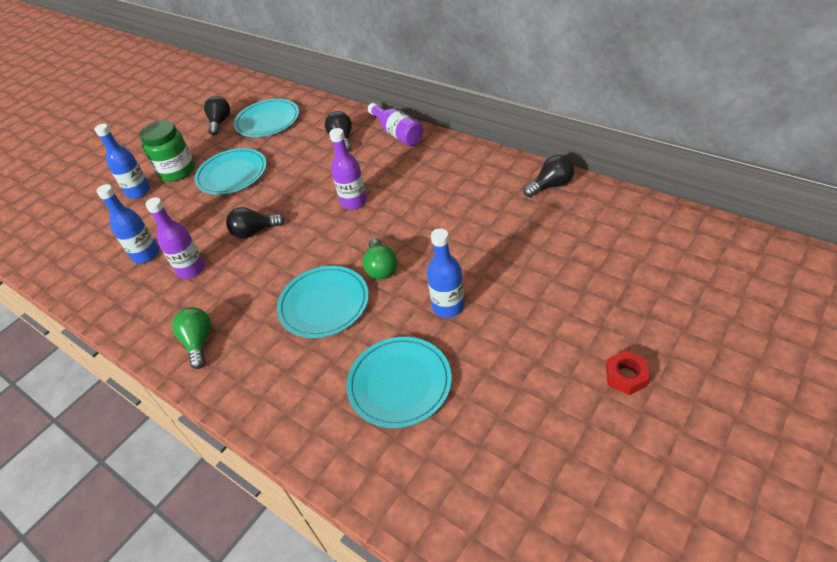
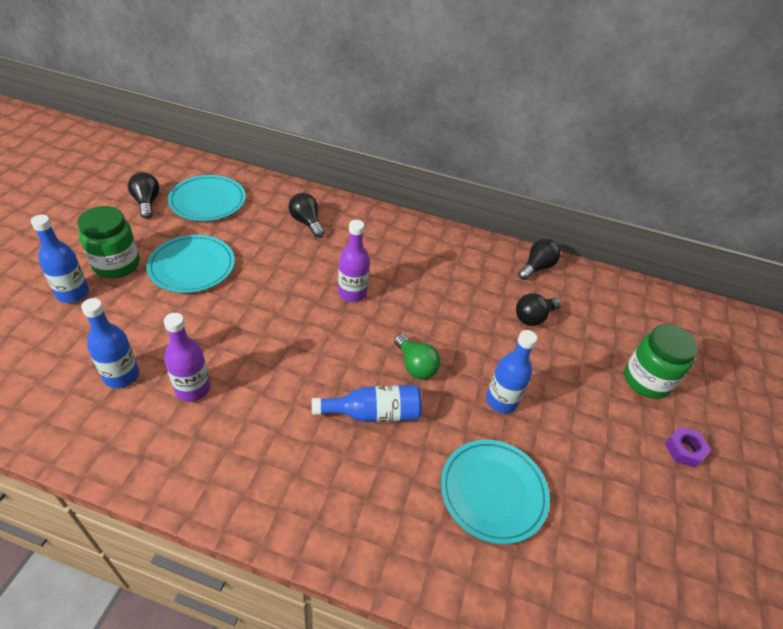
camera: 30 degrees left, 0 degrees up
(199, 342) = (245, 480): green light bulb -> none
(254, 232) = (253, 335): black light bulb -> black light bulb (533, 317)
(324, 304) = (373, 413): turquoise plate -> blue bottle
(397, 133) = (364, 215): purple bottle -> none
(618, 304) = (646, 380): none -> green jar
(626, 376) = (684, 450): red nut -> purple nut

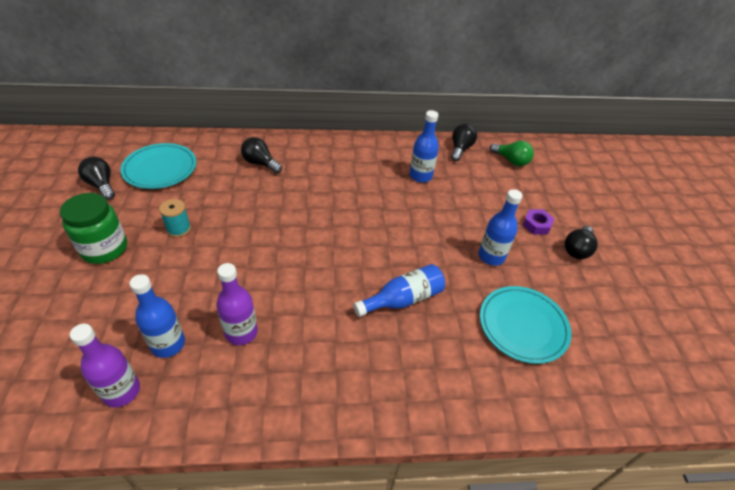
camera: 20 degrees left, 0 degrees up
(73, 293) = (75, 287): blue bottle -> blue bottle (420, 176)
(192, 266) = (179, 229): turquoise plate -> turquoise spool
(352, 293) = (332, 210): purple bottle -> purple bottle (121, 391)
(415, 366) = (414, 251): green light bulb -> green light bulb (511, 161)
(533, 317) = (479, 187): black light bulb -> black light bulb (577, 249)
(646, 380) = (579, 208): green jar -> none
(684, 450) = (628, 248): purple nut -> purple nut (536, 225)

